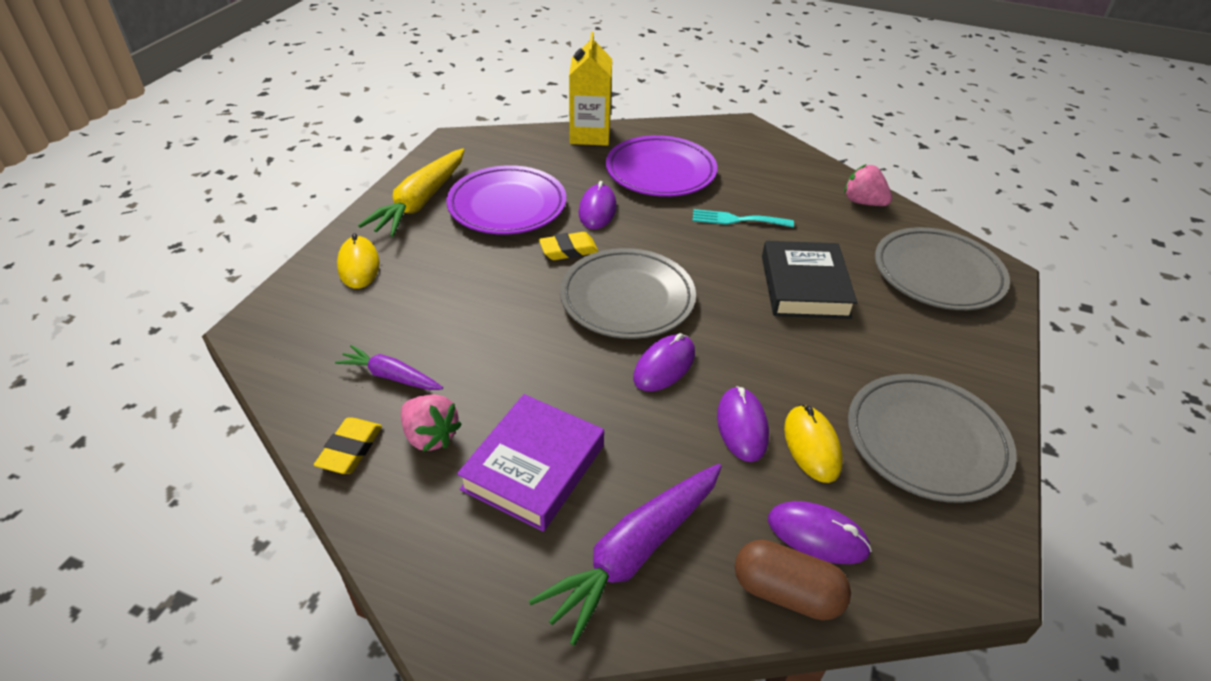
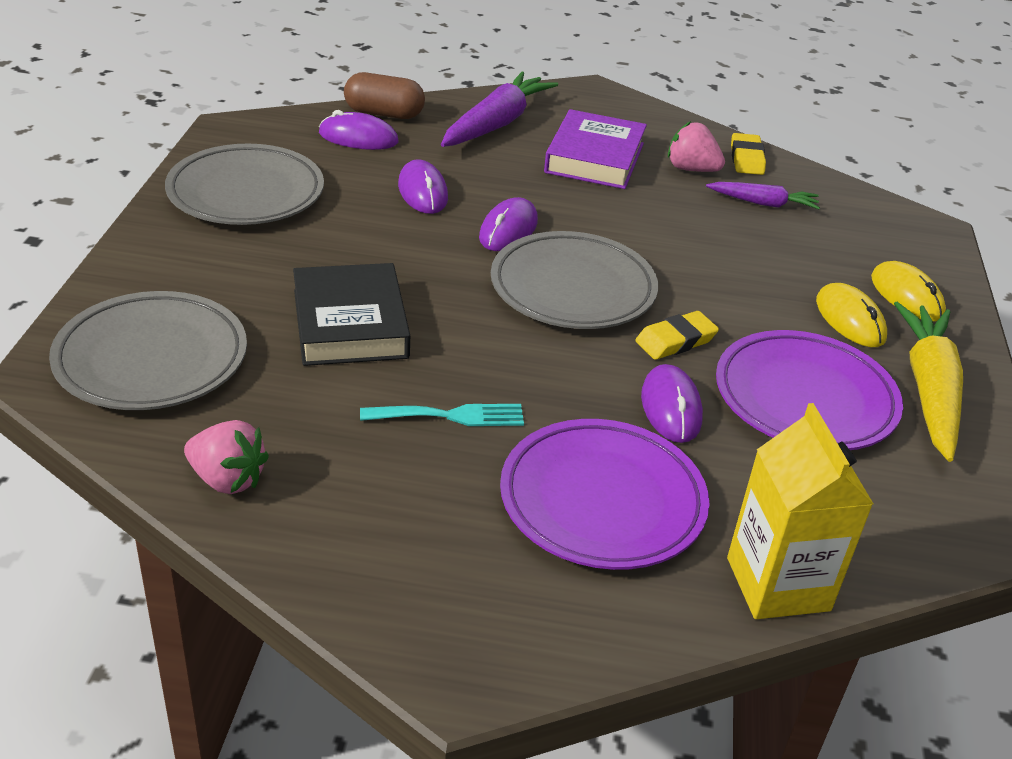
camera: 165 degrees right, 5 degrees down
(812, 446) = (357, 184): yellow mouse -> yellow mouse (850, 320)

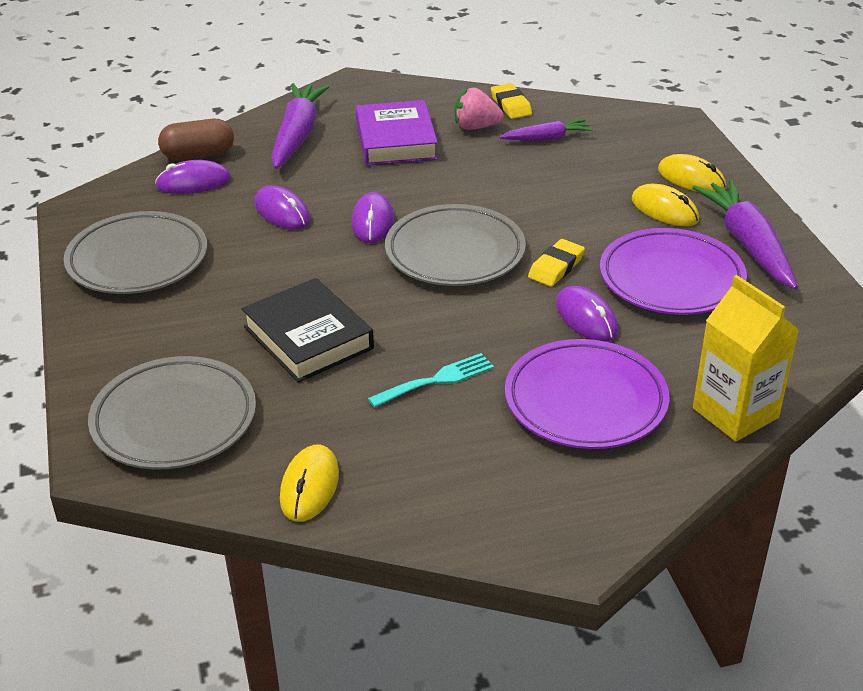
camera: 20 degrees left, 0 degrees up
(227, 479) = (309, 486): pink strawberry -> yellow mouse
(928, 390) = (747, 244): yellow carrot -> purple carrot

